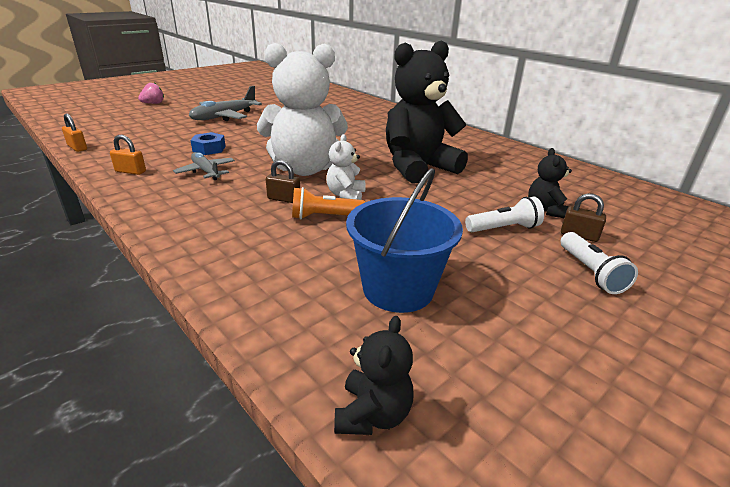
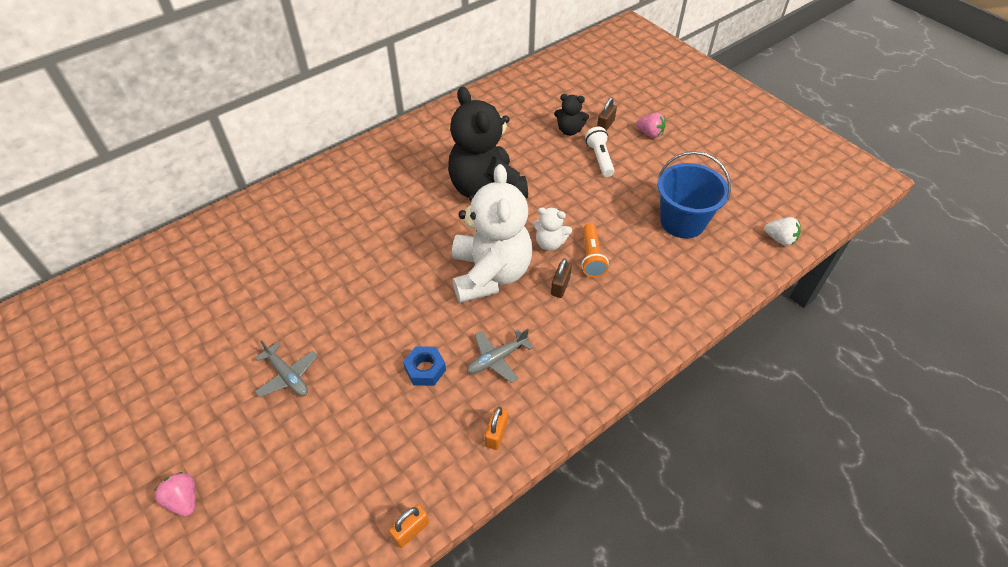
camera: 85 degrees left, 20 degrees up
(224, 117) = (288, 376): grey plane -> grey plane, size x0.63
(372, 414) = (780, 239): black teddy bear -> white strawberry
(590, 272) = (650, 134): white flashlight -> pink strawberry

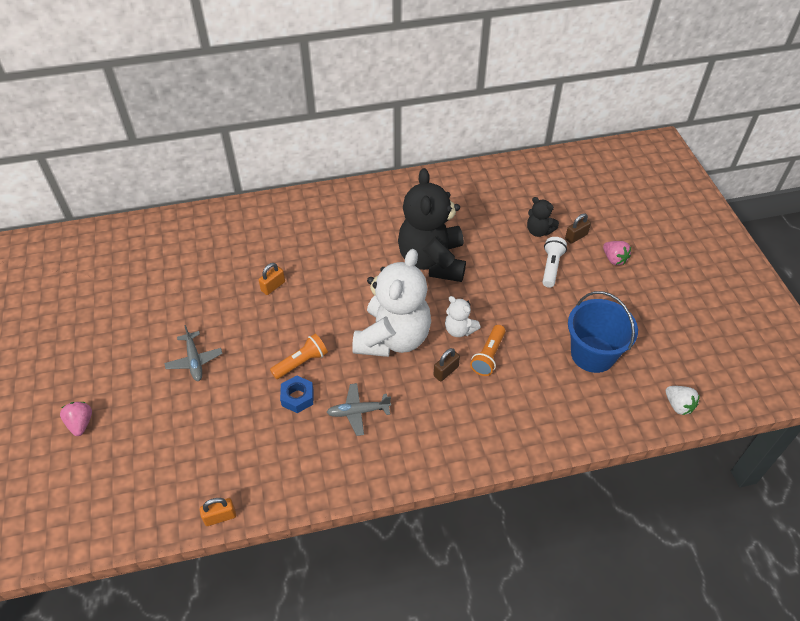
camera: 25 degrees right, 0 degrees up
(409, 333) = (301, 362): none -> orange flashlight
(496, 434) = (323, 472): orange padlock -> orange padlock (273, 286)

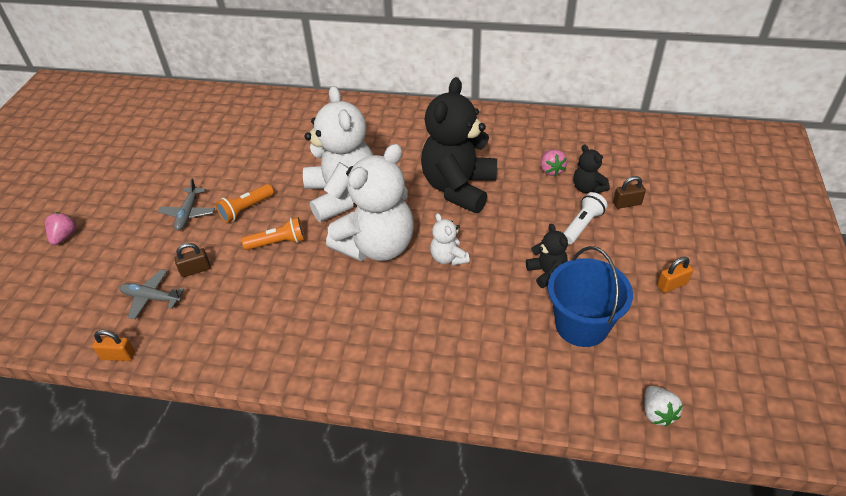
camera: 25 degrees right, 5 degrees down
(273, 286) = (295, 170): orange padlock -> orange padlock (672, 284)
(297, 397) = (255, 272): blue nut -> none
(333, 299) = (342, 196): none -> white teddy bear
(358, 412) = (301, 303): grey plane -> grey plane (151, 298)
(446, 371) = (411, 293): brown padlock -> brown padlock (195, 270)
(488, 356) = (464, 292): orange flashlight -> orange flashlight (246, 209)
(544, 318) = (546, 272): none -> black teddy bear
(614, 259) = (659, 236): pink strawberry -> pink strawberry (551, 170)

